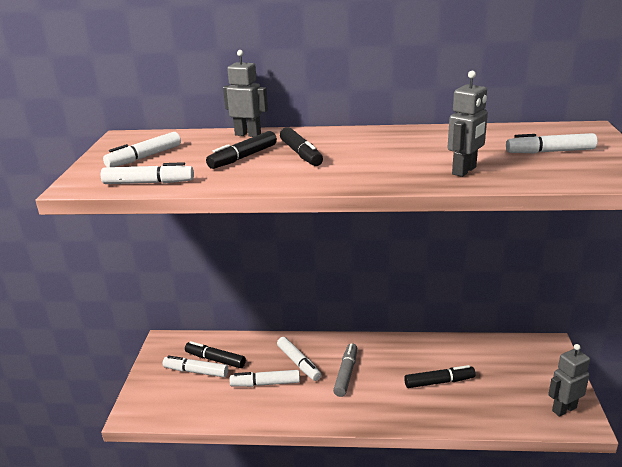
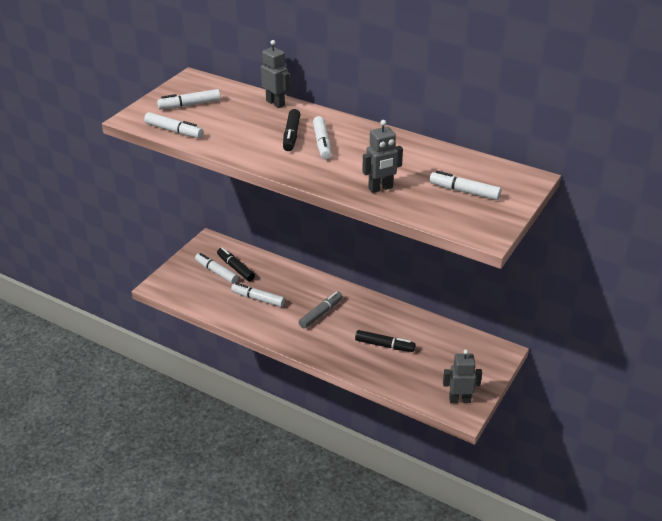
camera: 25 degrees right, 10 degrees up
(243, 157) = (251, 126): black marker -> none
(298, 363) = (293, 293): white marker -> white marker (322, 143)

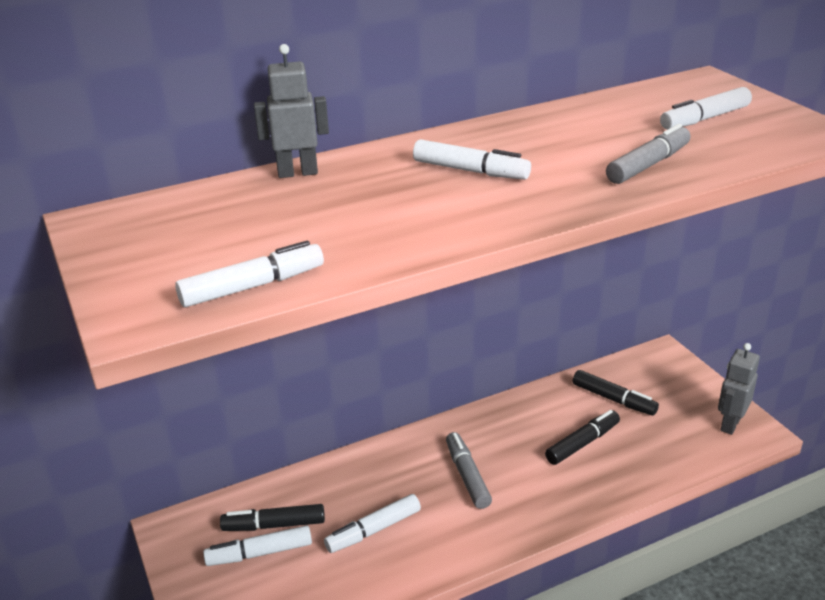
camera: 55 degrees left, 5 degrees down
(190, 105) = (183, 246): white marker -> none
(291, 135) = (416, 186): black marker -> black marker (613, 399)
(380, 188) = (648, 165): grey robot -> grey marker

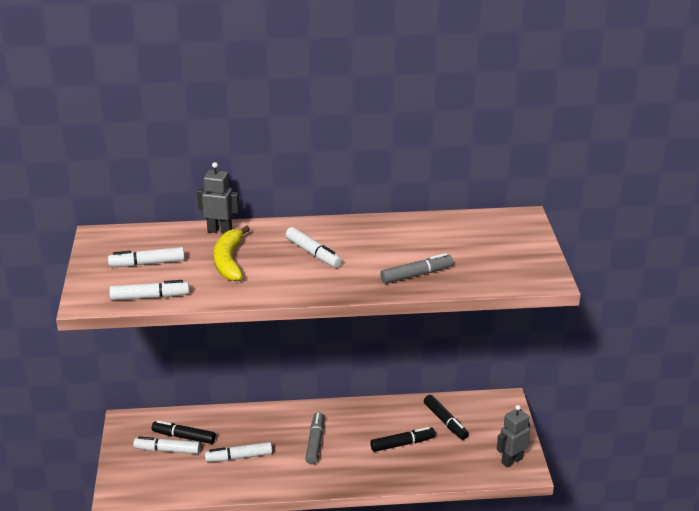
camera: 20 degrees right, 0 degrees up
(348, 207) = (229, 261): none -> yellow banana
(705, 119) = (487, 249): white marker -> white marker (147, 263)

